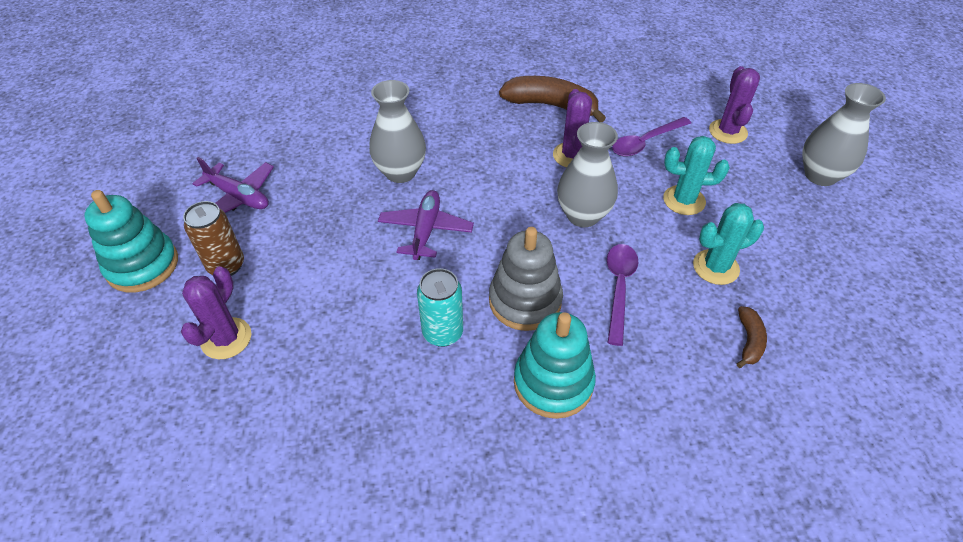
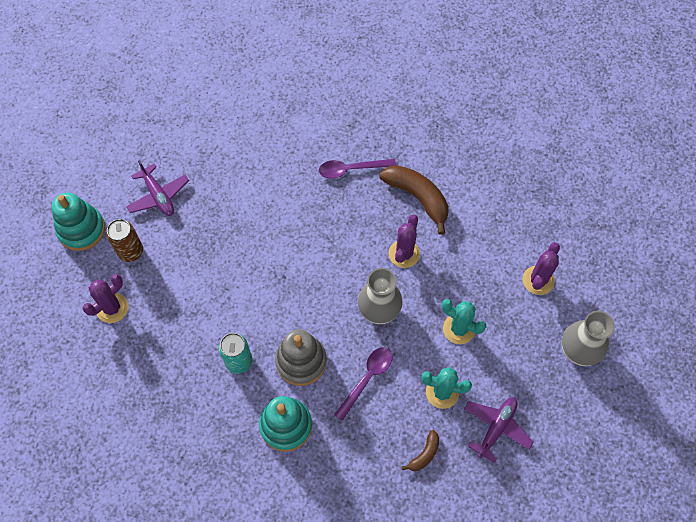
camera: 25 degrees right, 15 degrees up
(400, 172) = (274, 218): grey vase -> none
(426, 230) = (267, 277): purple plane -> purple plane (496, 428)
(645, 142) = (467, 264): purple spoon -> purple spoon (351, 169)

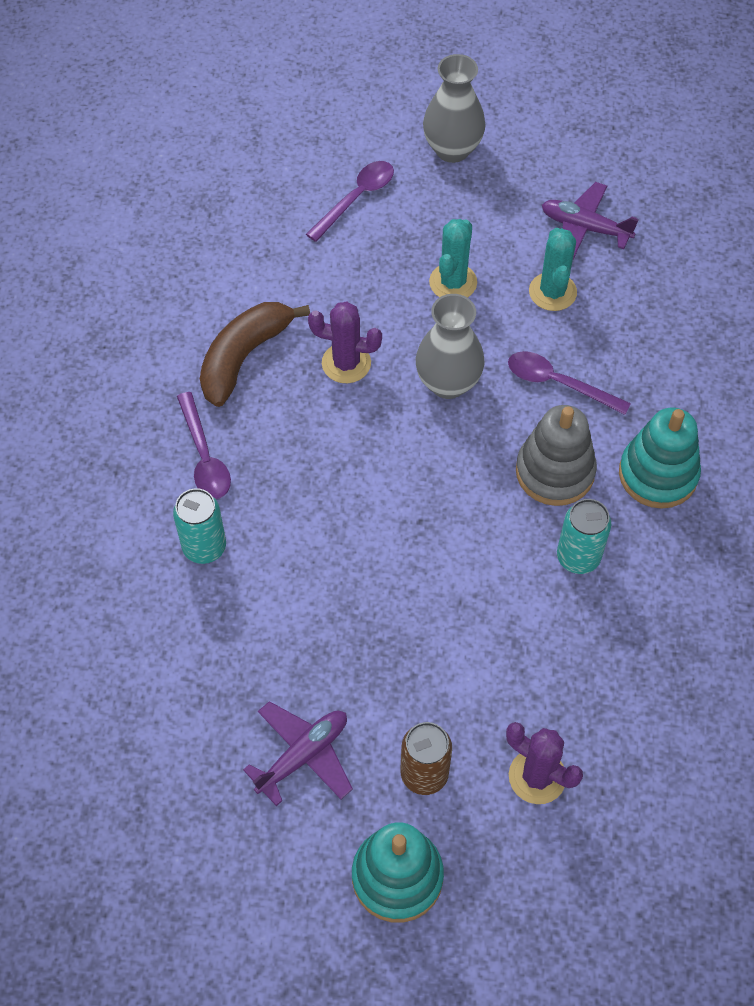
camera: 100 degrees left, 5 degrees down
(292, 163) = (204, 547): none -> turquoise can
(424, 454) = (645, 302): brown banana -> none
(538, 280) = (356, 198): purple cactus -> purple spoon

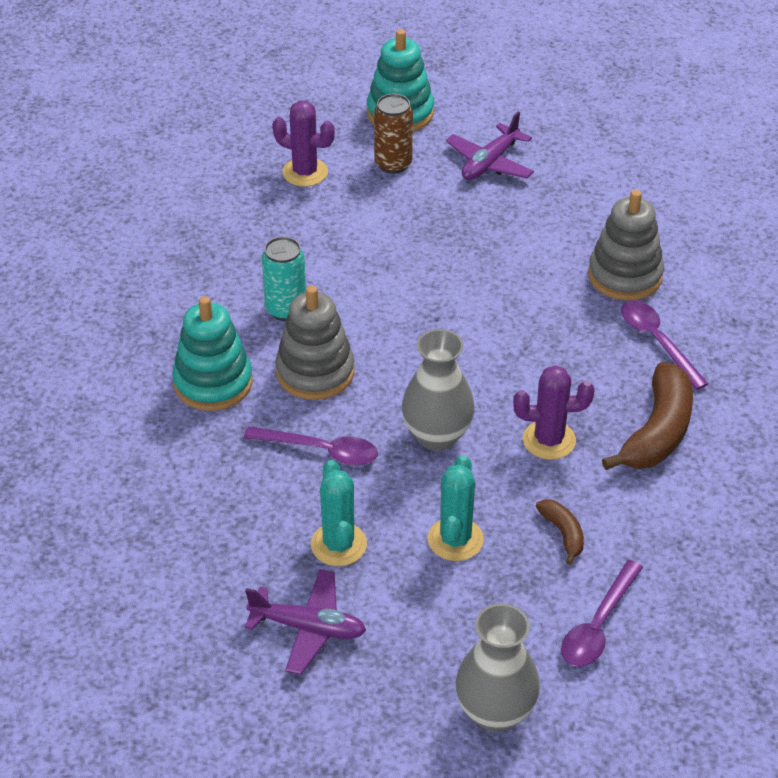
camera: 170 degrees right, 15 degrees down
(204, 547) = (625, 275): turquoise can -> grey stacking toy
(361, 275) = (563, 533): none -> brown banana

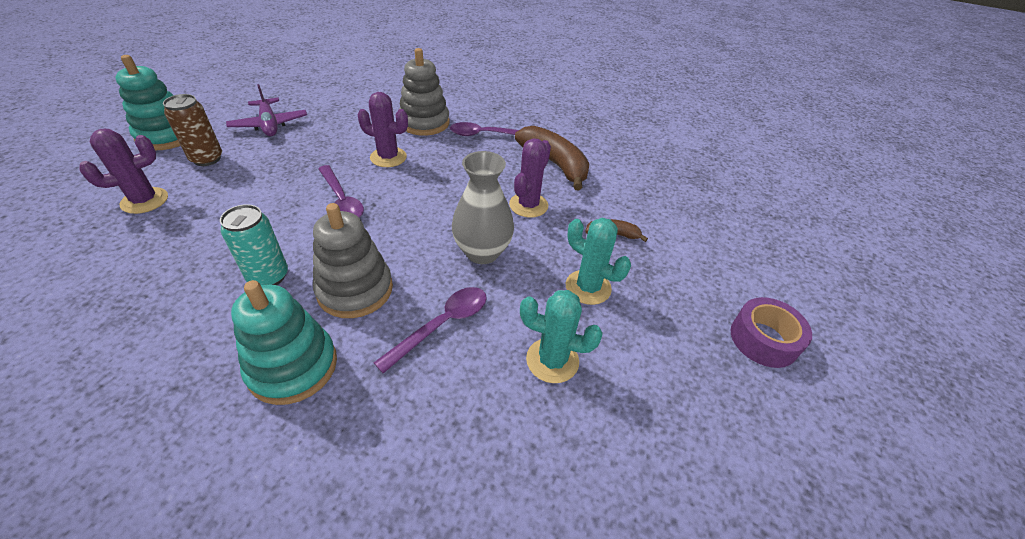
camera: 65 degrees left, 0 degrees up
(308, 628) = (636, 427): purple plane -> none
(495, 712) = (763, 339): grey vase -> purple tape
(524, 285) = (388, 157): none -> purple cactus
(598, 625) = (698, 253): purple spoon -> purple spoon (341, 200)

